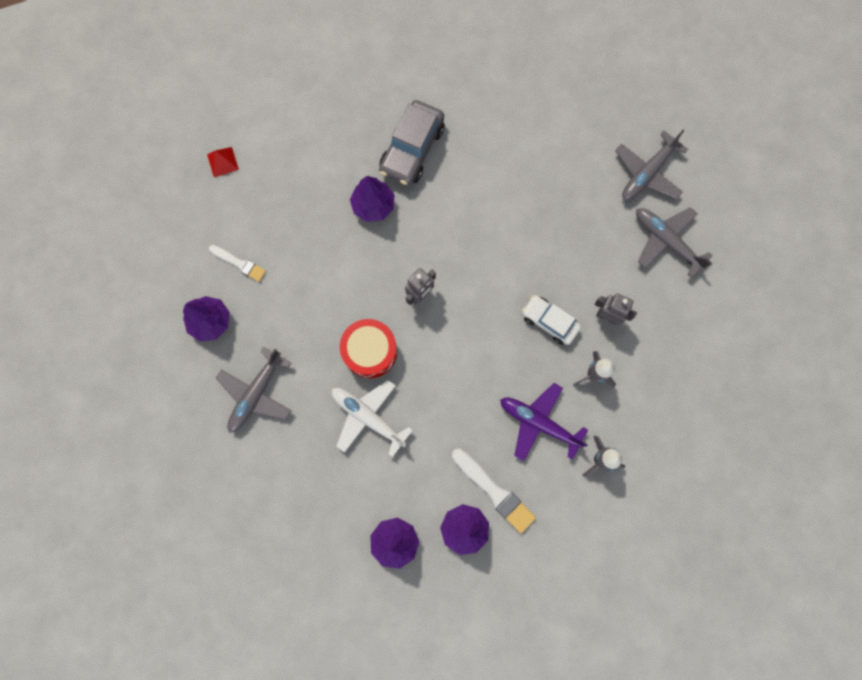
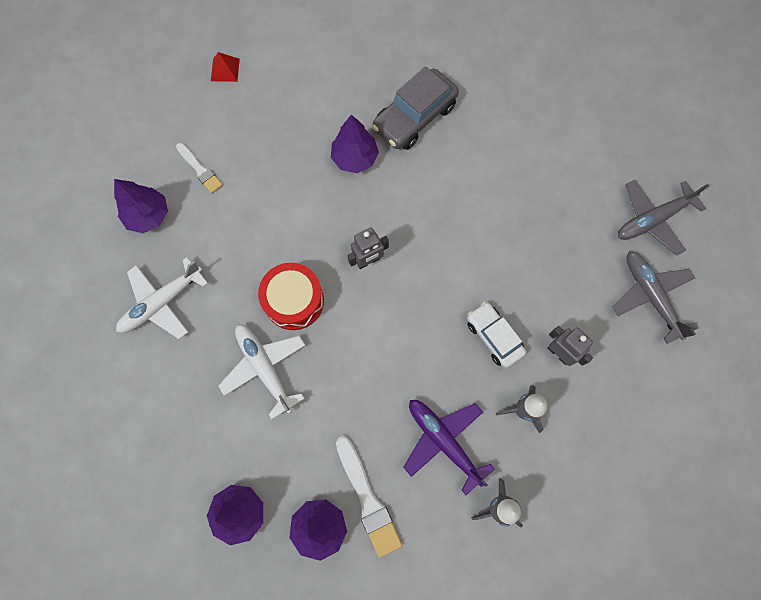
camera: 20 degrees right, 5 degrees down
(256, 393) = (162, 302): grey plane -> white plane

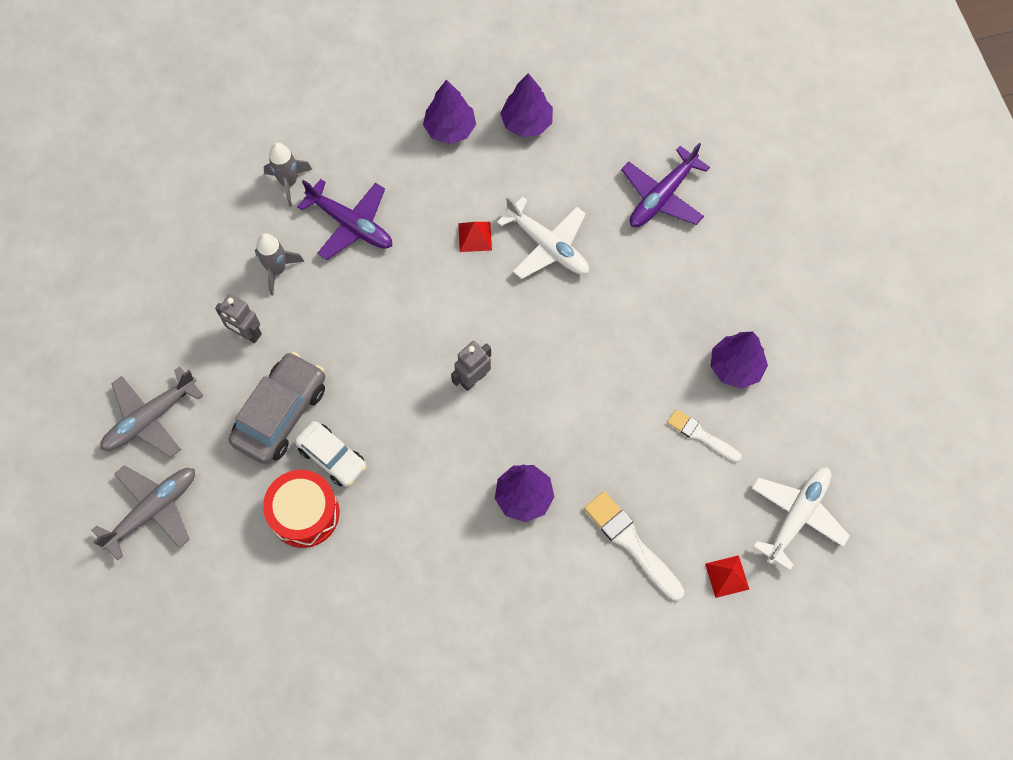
camera: 165 degrees right, 5 degrees down
(140, 391) = (662, 196): none -> purple plane
(162, 302) = (678, 281): white plane -> white plane (796, 516)
(294, 301) = (540, 317): red drum -> red drum (304, 513)
(329, 396) = (475, 236): none -> red pyramid
(368, 499) = (411, 160): white brush -> white brush (631, 543)
(414, 117) = (465, 571): grey car -> grey car (280, 413)
(493, 337) = (318, 333): white car -> white car (332, 457)
(650, 296) = (151, 418): grey plane -> grey plane turned 90 degrees clockwise

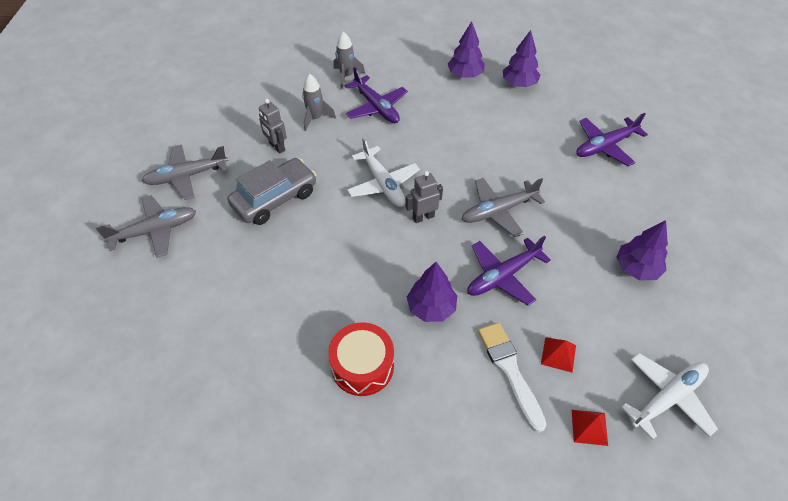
camera: 20 degrees right, 15 degrees down
(304, 513) = (258, 266): red drum -> red drum (362, 366)
(332, 457) = (297, 236): white car -> none
(475, 236) = (459, 134): red pyramid -> red pyramid (558, 354)
(547, 245) = (509, 152): white plane -> white plane (383, 183)
(560, 339) = (499, 211): none -> grey plane
(591, 428) = (503, 276): none -> purple plane
(701, 435) = (594, 308): white brush -> none

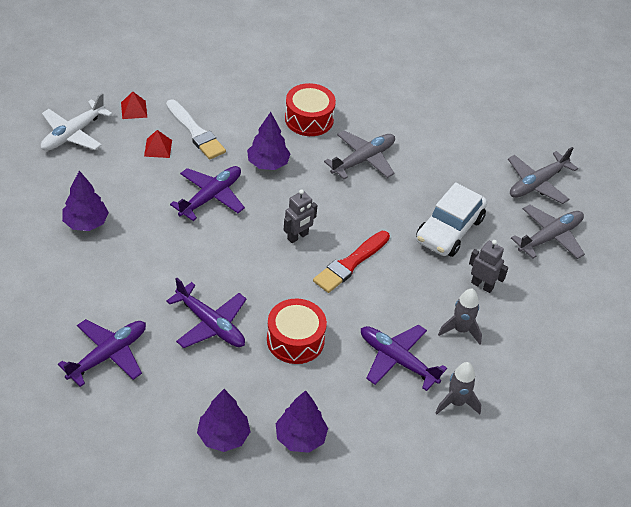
camera: 160 degrees right, 5 degrees down
(275, 198) = (449, 230): grey car -> white car
(383, 183) = (350, 264): white plane -> red brush
(451, 133) = (295, 340): none -> red drum
(499, 211) = (223, 255): grey plane -> grey plane (363, 160)
(519, 155) = (210, 324): none -> purple plane

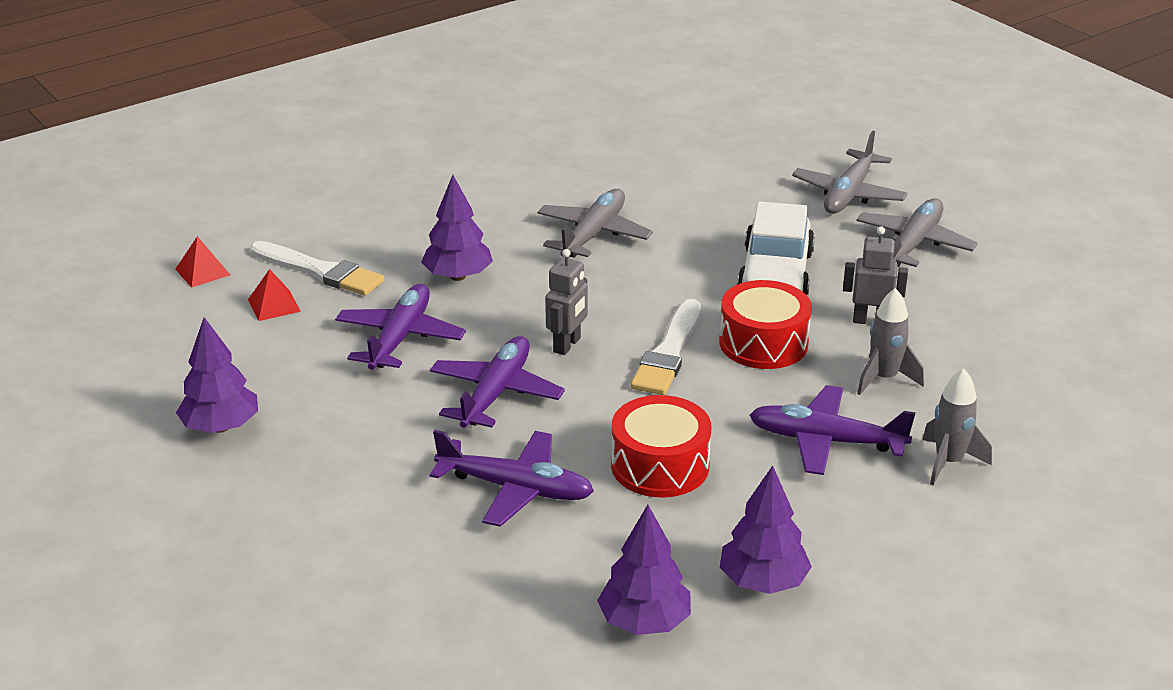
camera: 20 degrees left, 15 degrees down
(73, 134) = (123, 326): white plane -> none
(107, 355) = (378, 582): purple plane -> purple plane (495, 394)
(309, 119) = (480, 212): red drum -> red drum (763, 343)
(350, 264) = (668, 353): red brush -> white brush

